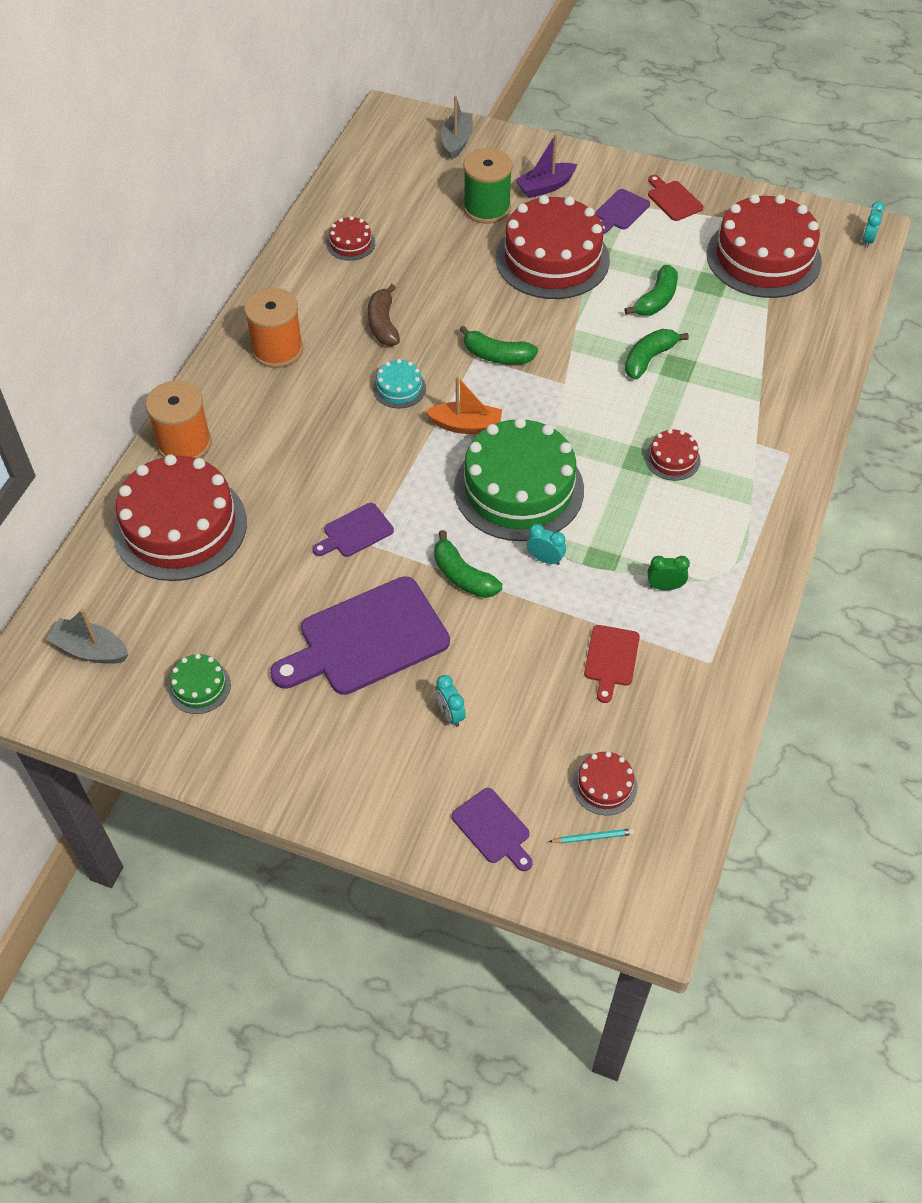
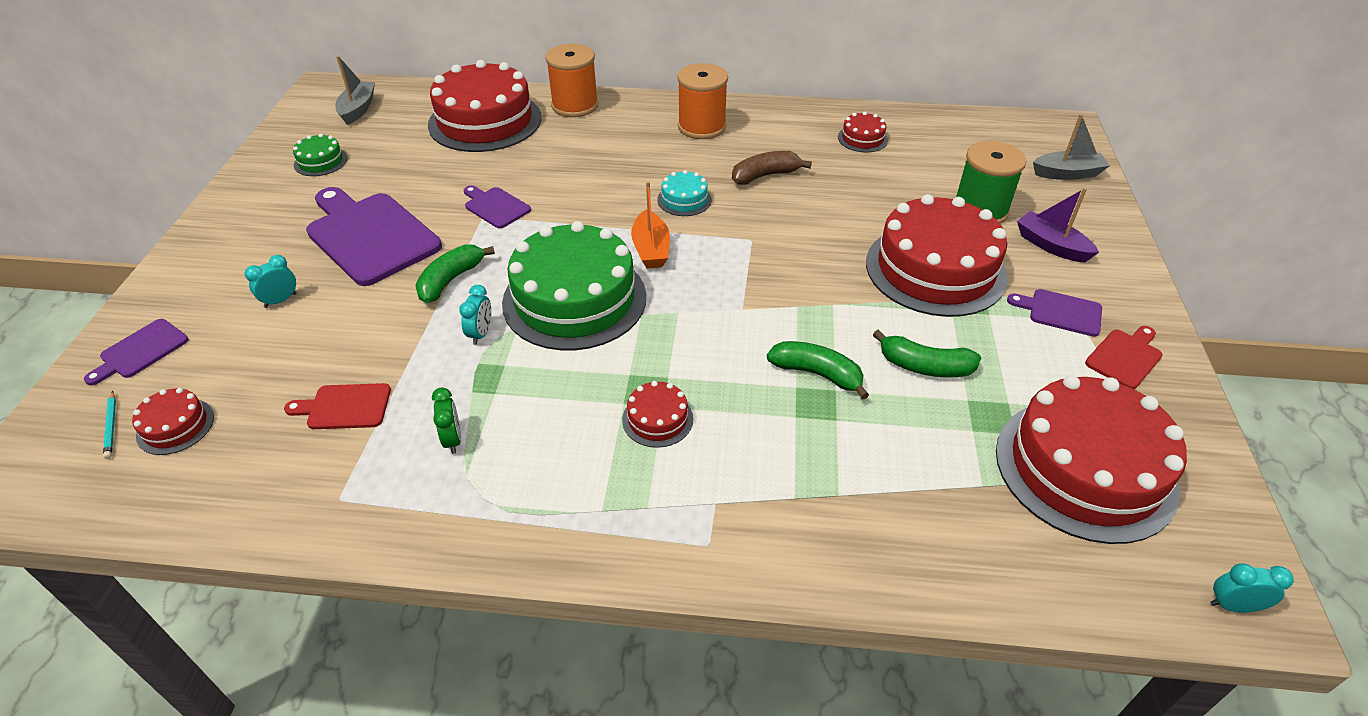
camera: 75 degrees right, 10 degrees down
(497, 356) = (760, 253): green banana -> none

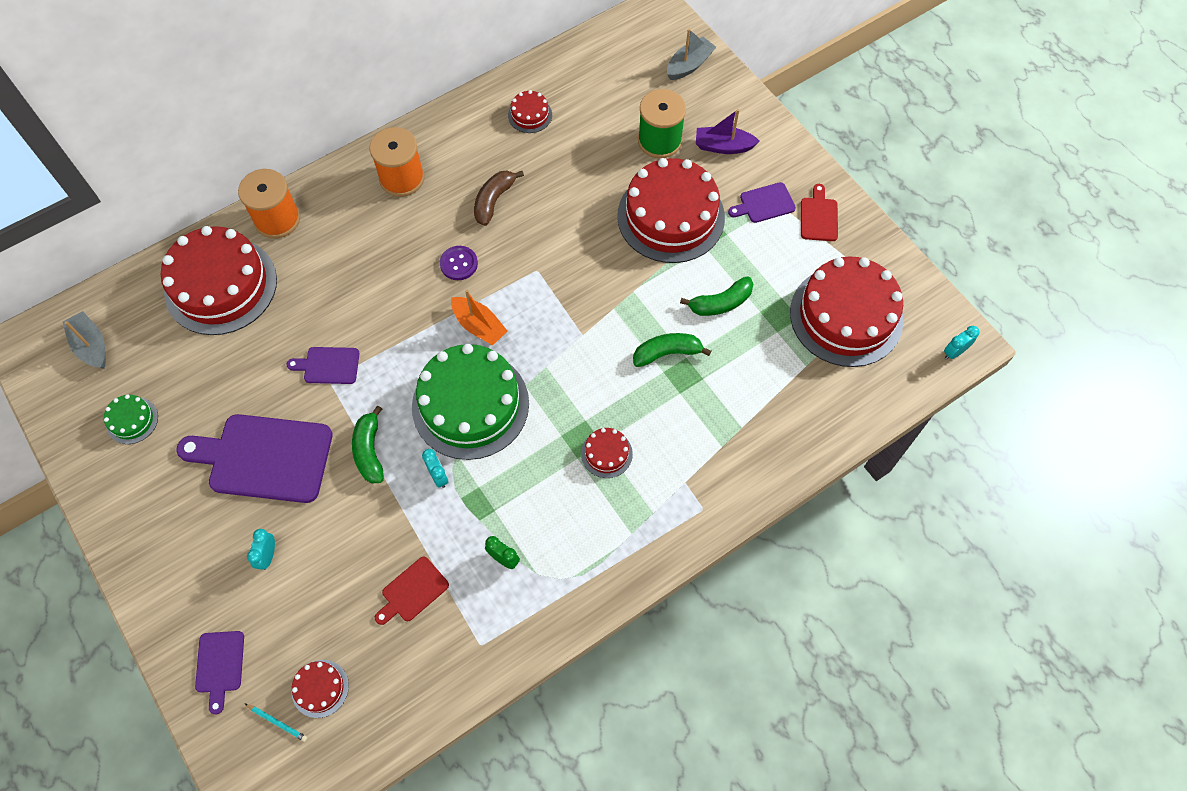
camera: 40 degrees left, 20 degrees up
(684, 200) = (459, 264): turquoise cake -> purple button

